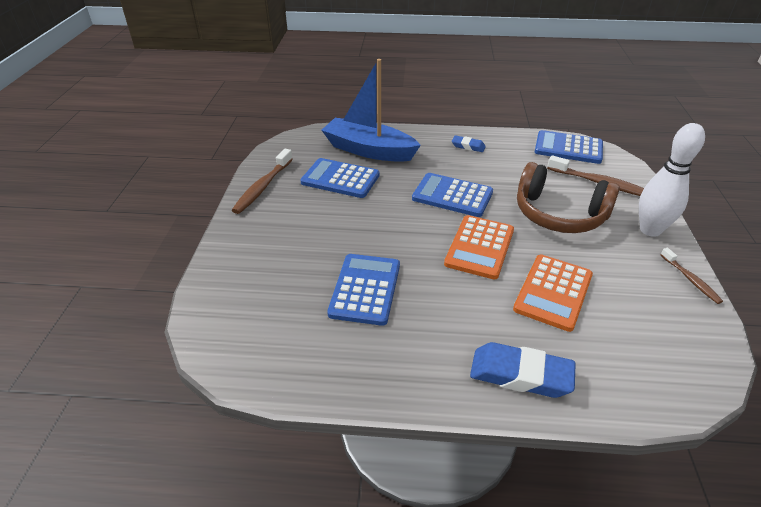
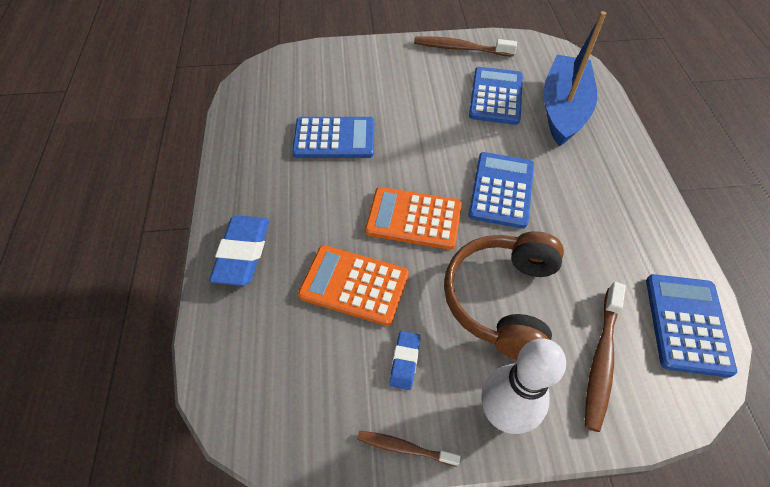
camera: 80 degrees right, 15 degrees up
(468, 146) = (623, 199): blue eraser -> blue eraser (405, 361)
(690, 280) = (404, 448): brown toothbrush -> brown toothbrush turned 45 degrees clockwise

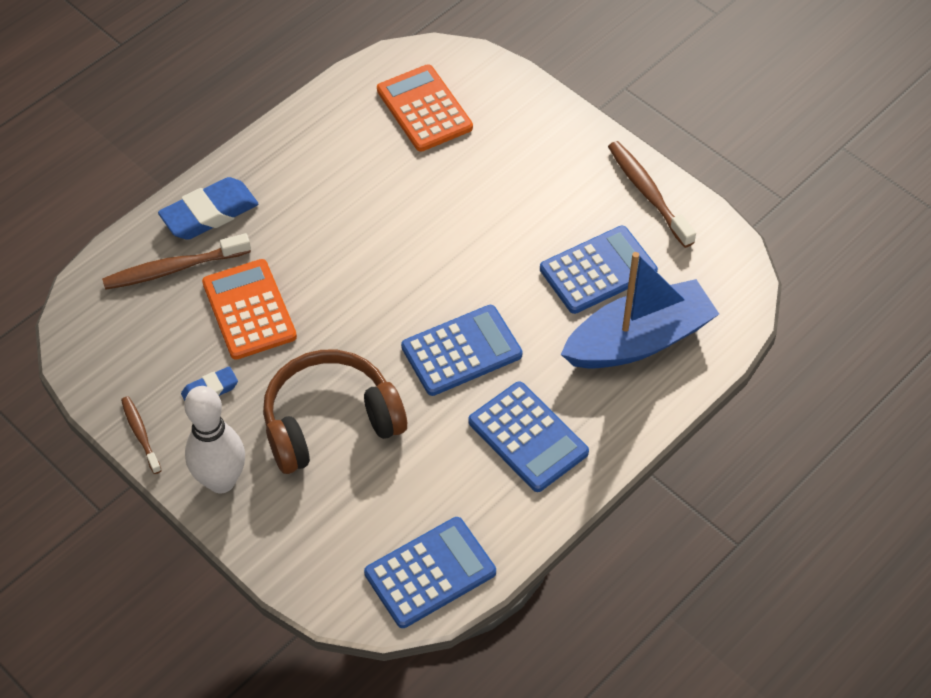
camera: 50 degrees right, 0 degrees up
(334, 138) = (398, 181): blue calculator -> blue calculator (528, 437)
(414, 218) = (359, 305): orange calculator -> orange calculator (424, 109)
(601, 360) = (332, 524): brown toothbrush -> brown toothbrush (173, 269)

